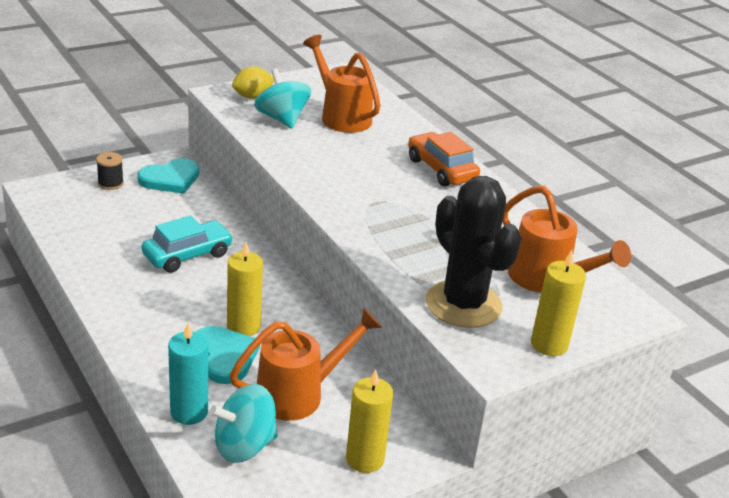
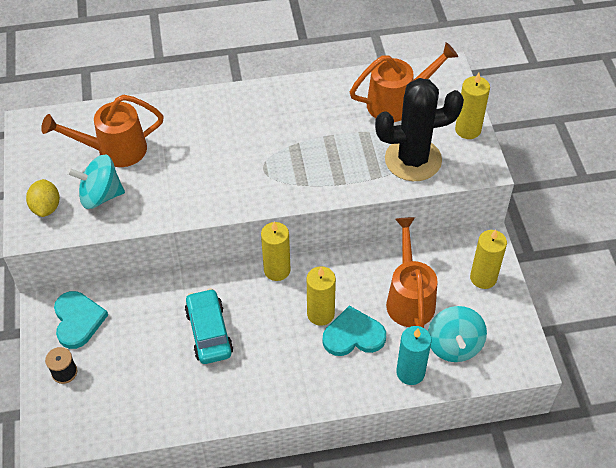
camera: 65 degrees left, 20 degrees up
(288, 285) = (277, 270): none -> yellow candle
(441, 169) = (230, 111): orange car -> none

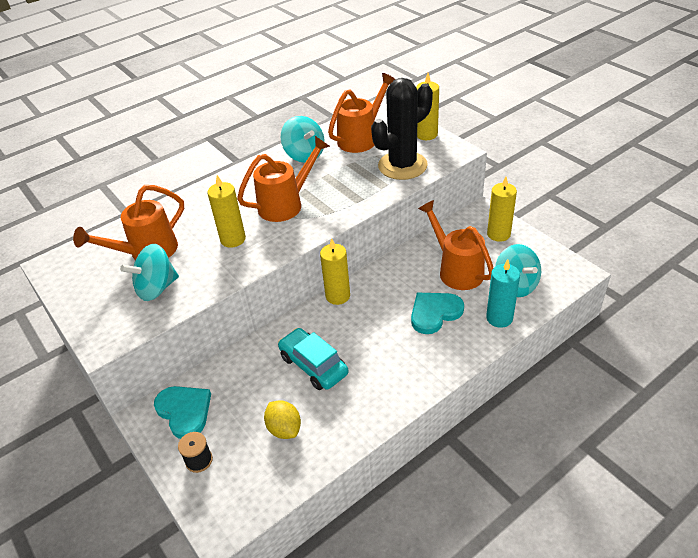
camera: 25 degrees left, 10 degrees down
(46, 207) = (108, 317): yellow lemon -> yellow lemon (284, 429)
(268, 154) = (285, 204): none -> orange watering can
(320, 314) = (397, 310): yellow candle -> yellow candle (233, 239)
(326, 98) = (304, 155): none -> turquoise spinning top

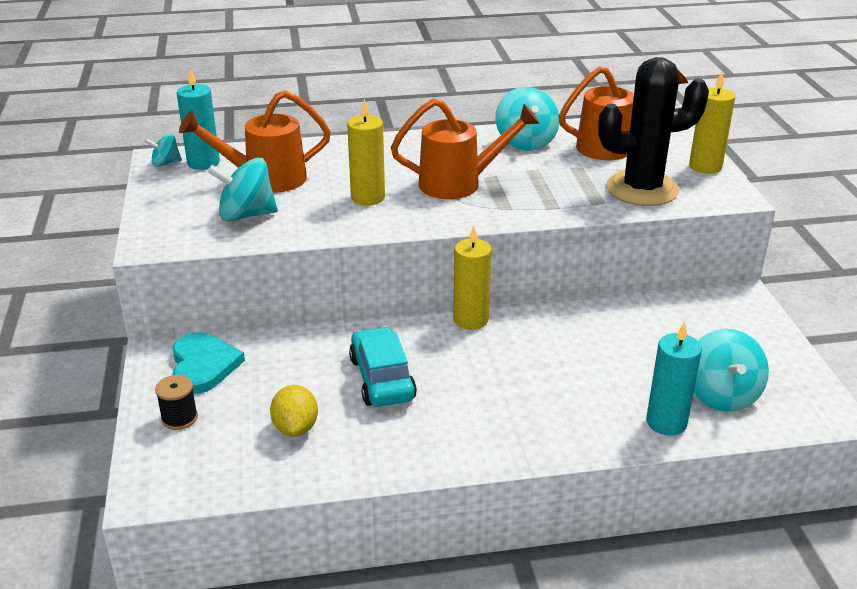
camera: 25 degrees right, 10 degrees down
(57, 267) = (165, 163): none -> turquoise spinning top
(87, 256) = (203, 163): none -> turquoise candle
(434, 313) = (580, 383): turquoise heart -> none
(457, 270) = (651, 348): orange watering can -> none
(498, 234) = (746, 329): yellow candle -> none

